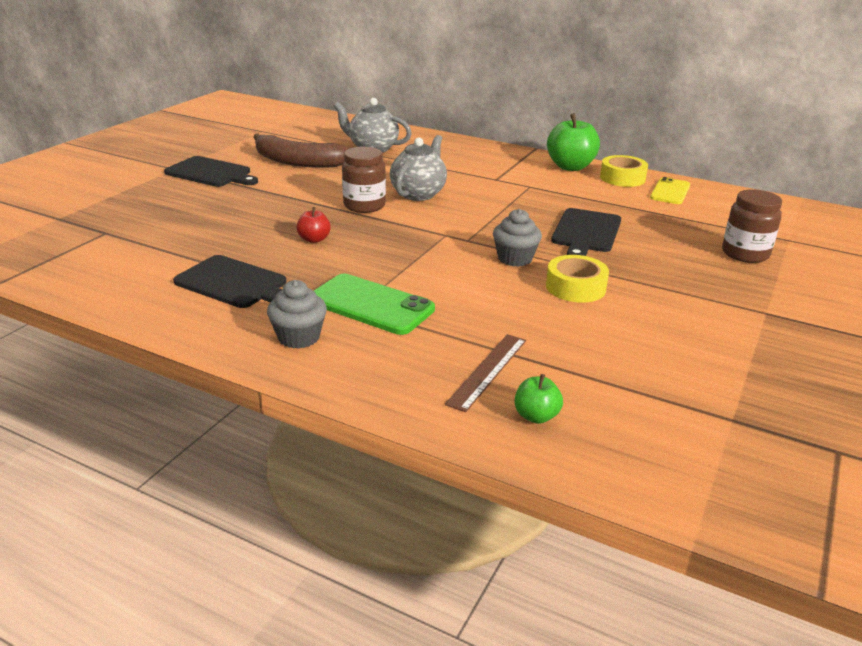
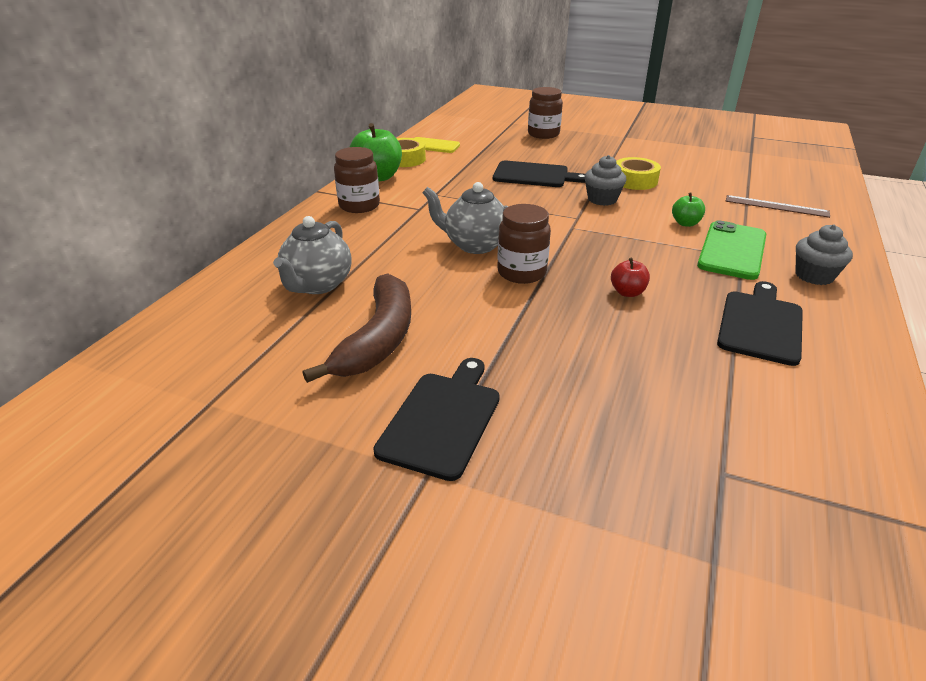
camera: 95 degrees left, 5 degrees up
(503, 160) = (359, 206): none -> brown jar
(536, 416) = (807, 193): green apple -> green apple (685, 223)

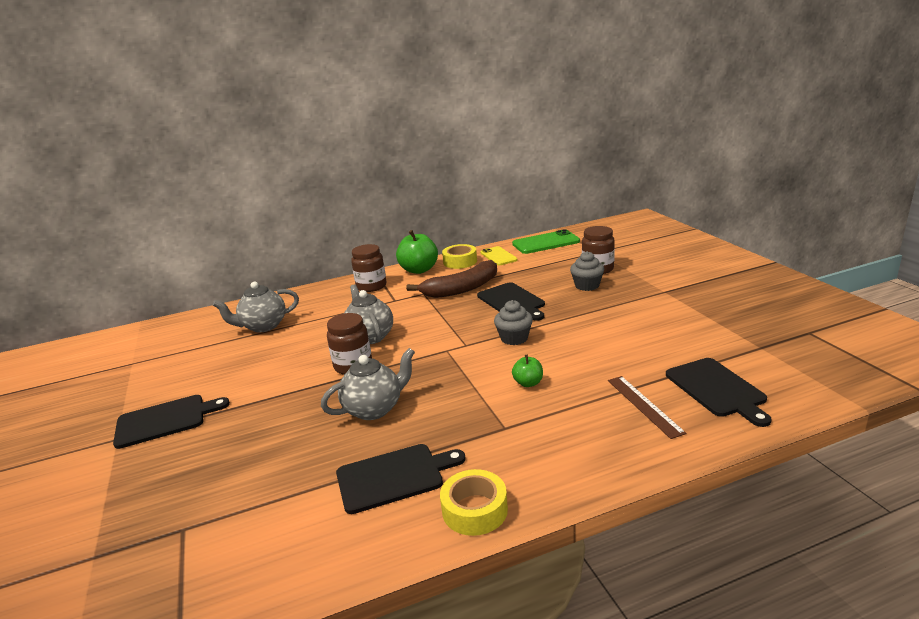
camera: 50 degrees right, 10 degrees down
(379, 339) = (226, 367): brown banana -> brown banana (462, 289)
(627, 292) = (374, 409): red apple -> grey teapot
(634, 180) = (575, 333): yellow tape -> yellow tape (474, 510)
(732, 251) = (509, 420): green phone -> green phone (546, 243)
(785, 182) = (717, 389): none -> black cutting board
(814, 276) = (519, 472): grey cupcake -> grey cupcake (587, 286)

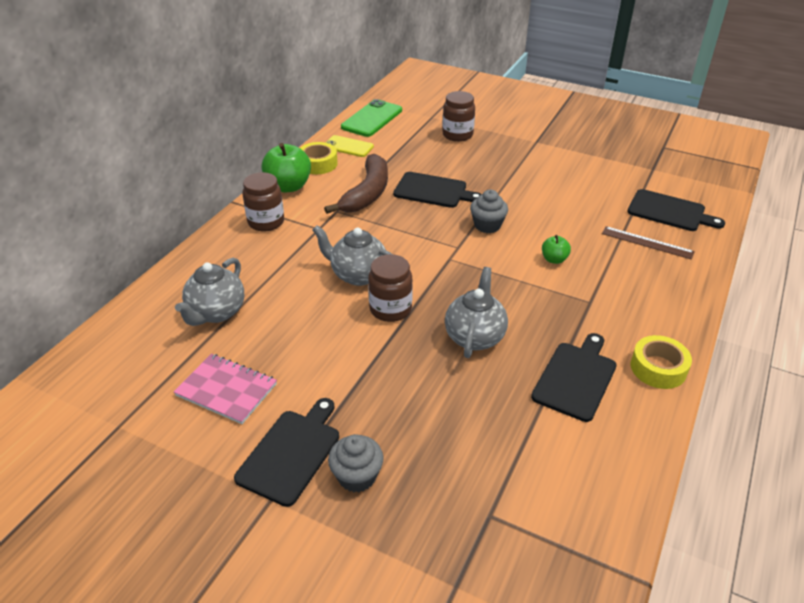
camera: 45 degrees left, 15 degrees up
(198, 369) = (226, 390): none -> pink notebook
(587, 286) = (472, 154): grey cupcake -> grey cupcake (357, 476)

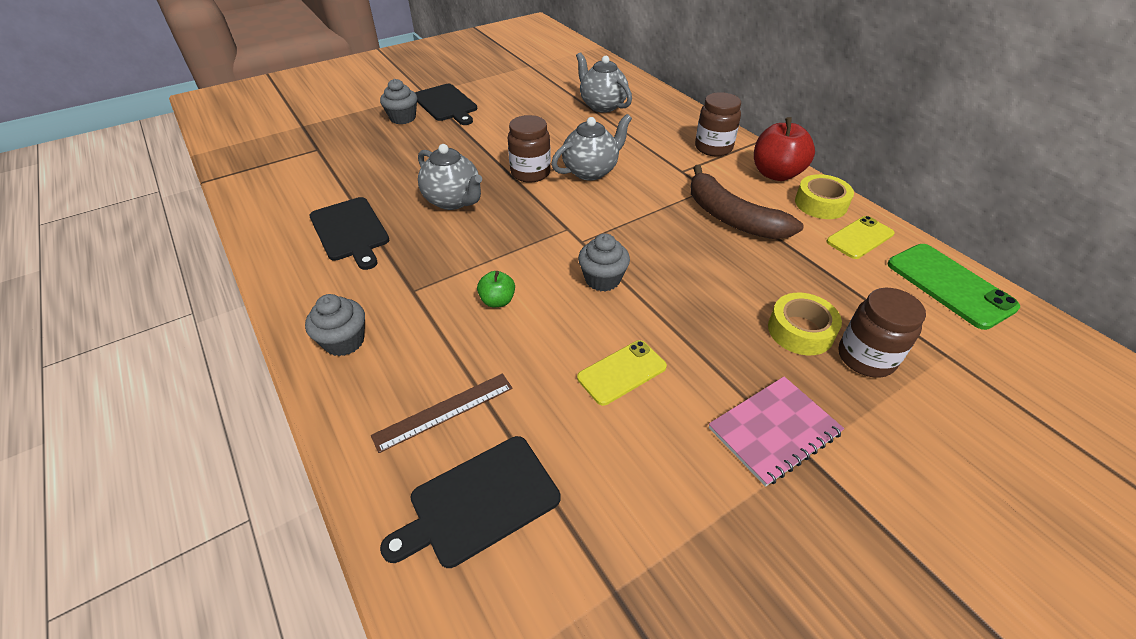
camera: 120 degrees right, 5 degrees up
(226, 390) = (521, 96): pink notebook -> pink notebook (774, 431)
(288, 186) = (776, 174): green apple -> red apple
(433, 191) = (707, 267): black cutting board -> none
(551, 197) = (622, 372): none -> yellow phone
(658, 368) = (294, 284): yellow tape -> yellow tape (800, 331)
(661, 307) = (344, 341): none -> grey cupcake

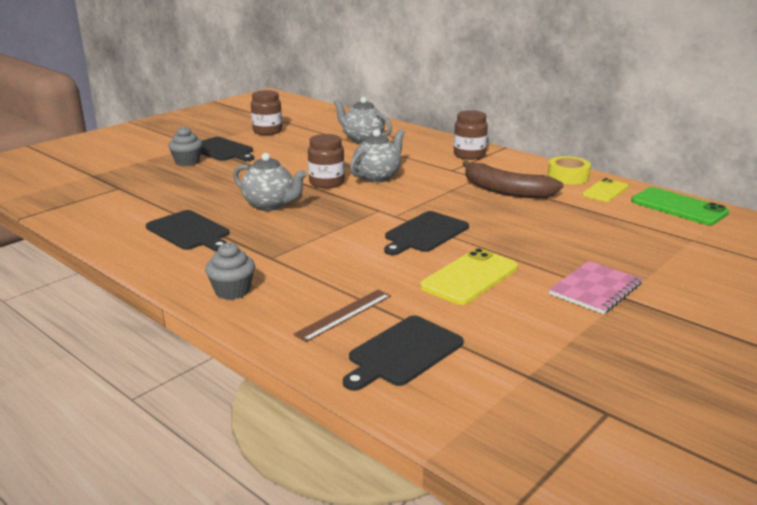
camera: 15 degrees left, 20 degrees down
(497, 301) = (347, 254): green apple -> none
(602, 279) = (425, 233): grey cupcake -> black cutting board
(622, 372) = (470, 277): yellow phone -> yellow phone, size x1.51
(776, 174) = (526, 164): red apple -> none
(800, 331) = (587, 241): yellow tape -> none
(866, 357) = (639, 248): brown jar -> brown jar (267, 131)

